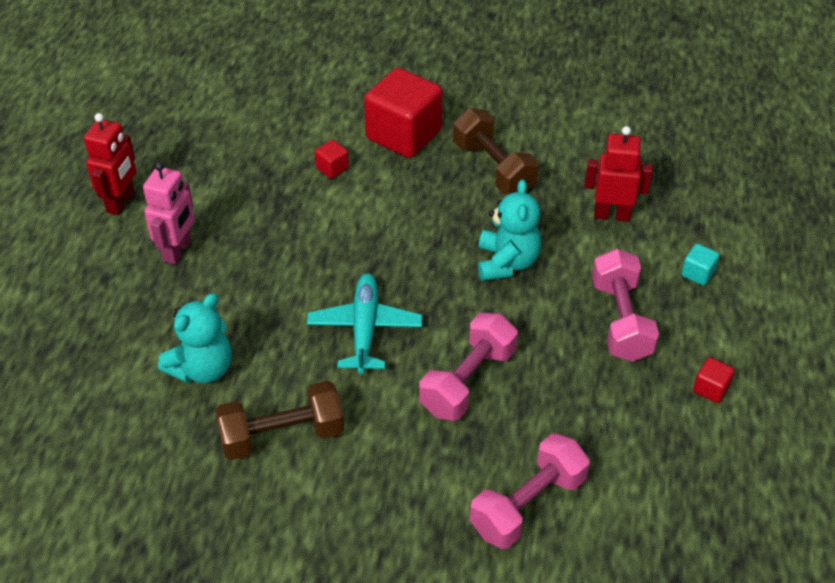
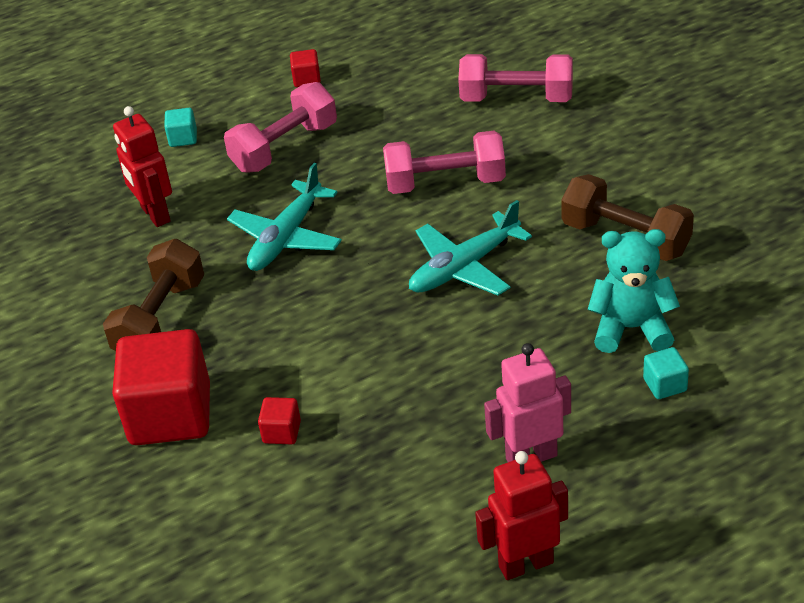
camera: 125 degrees left, 5 degrees down
(141, 347) = (665, 385): none -> turquoise cube
(507, 263) = (286, 237): turquoise teddy bear -> turquoise plane

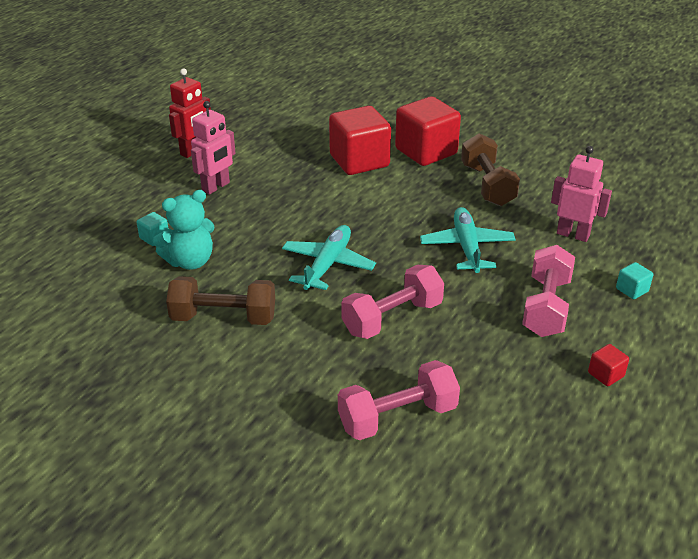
camera: 145 degrees right, 5 degrees down
(155, 214) = (573, 235): red robot -> pink robot
(282, 432) = (359, 161): red cube -> red cube, size x2.39

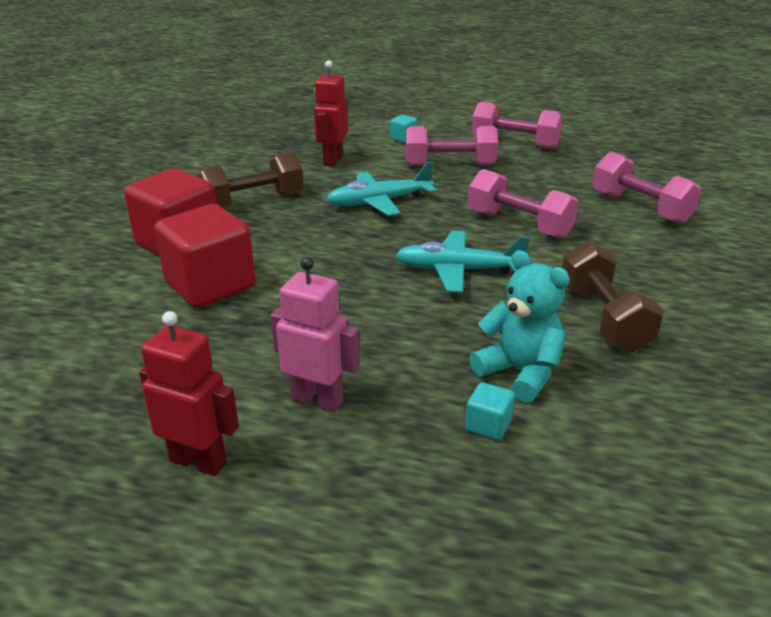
camera: 105 degrees left, 5 degrees down
(573, 235) = (332, 160): pink robot -> red robot
(606, 374) = (515, 144): red cube -> pink dumbbell

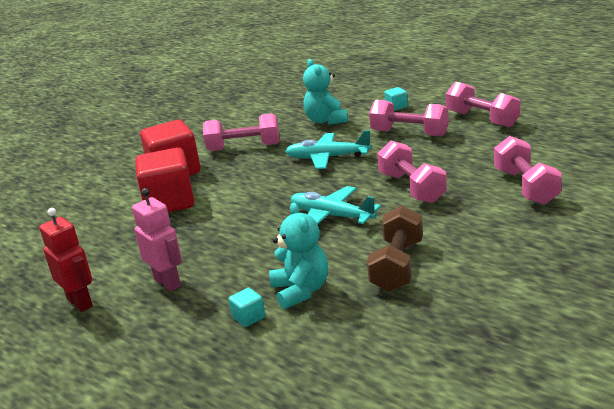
camera: 30 degrees right, 5 degrees down
(253, 201) = (244, 147): brown dumbbell -> pink dumbbell
(332, 160) = (326, 120): red robot -> turquoise teddy bear

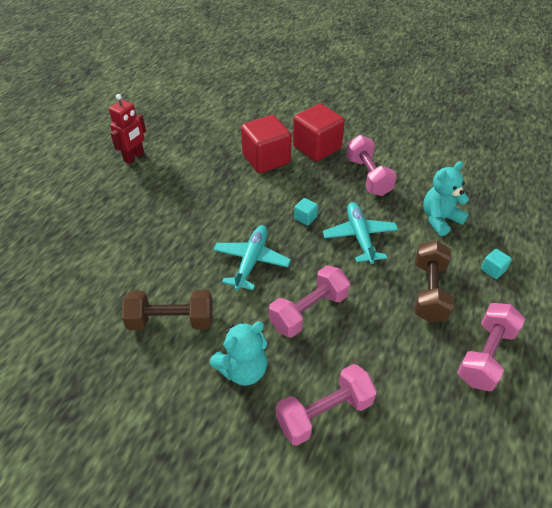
camera: 70 degrees right, 20 degrees up
(168, 282) = (155, 190): pink robot -> none
(249, 317) = (108, 243): turquoise cube -> turquoise cube (305, 218)
(301, 291) = (139, 265): turquoise teddy bear -> turquoise teddy bear (243, 369)
(409, 133) = (429, 291): pink dumbbell -> brown dumbbell

